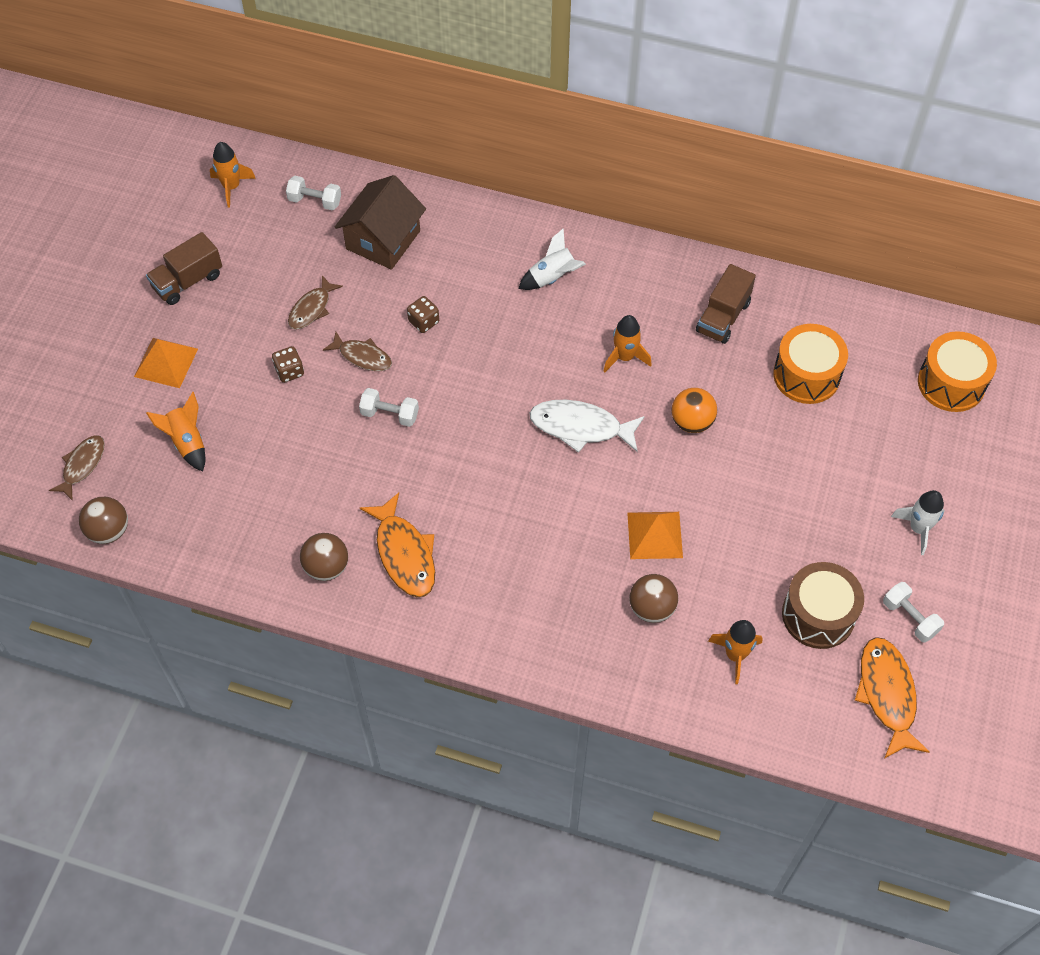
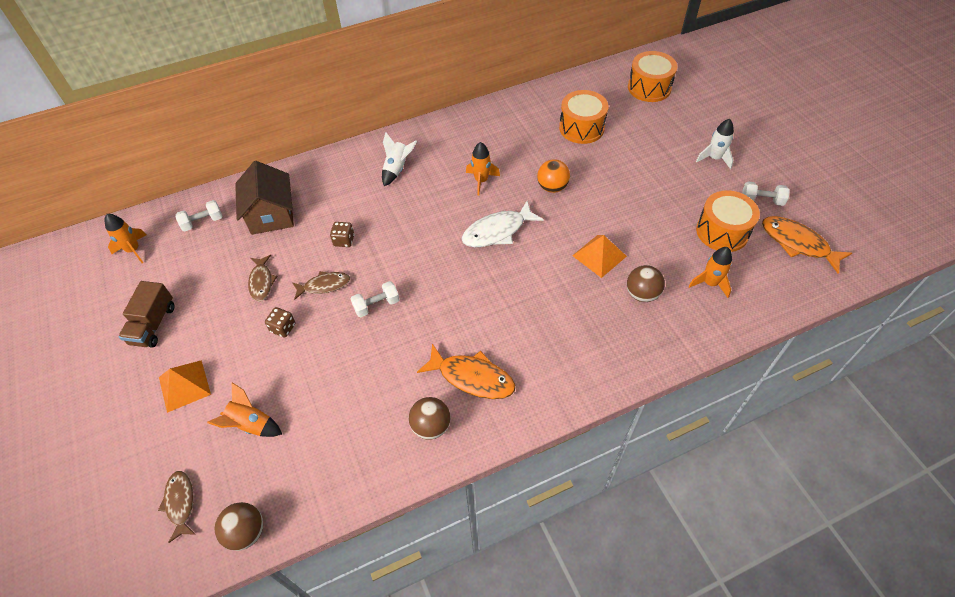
camera: 40 degrees left, 5 degrees down
(723, 317) = (510, 129): brown truck -> none
(818, 615) = (722, 232): brown drum -> orange drum

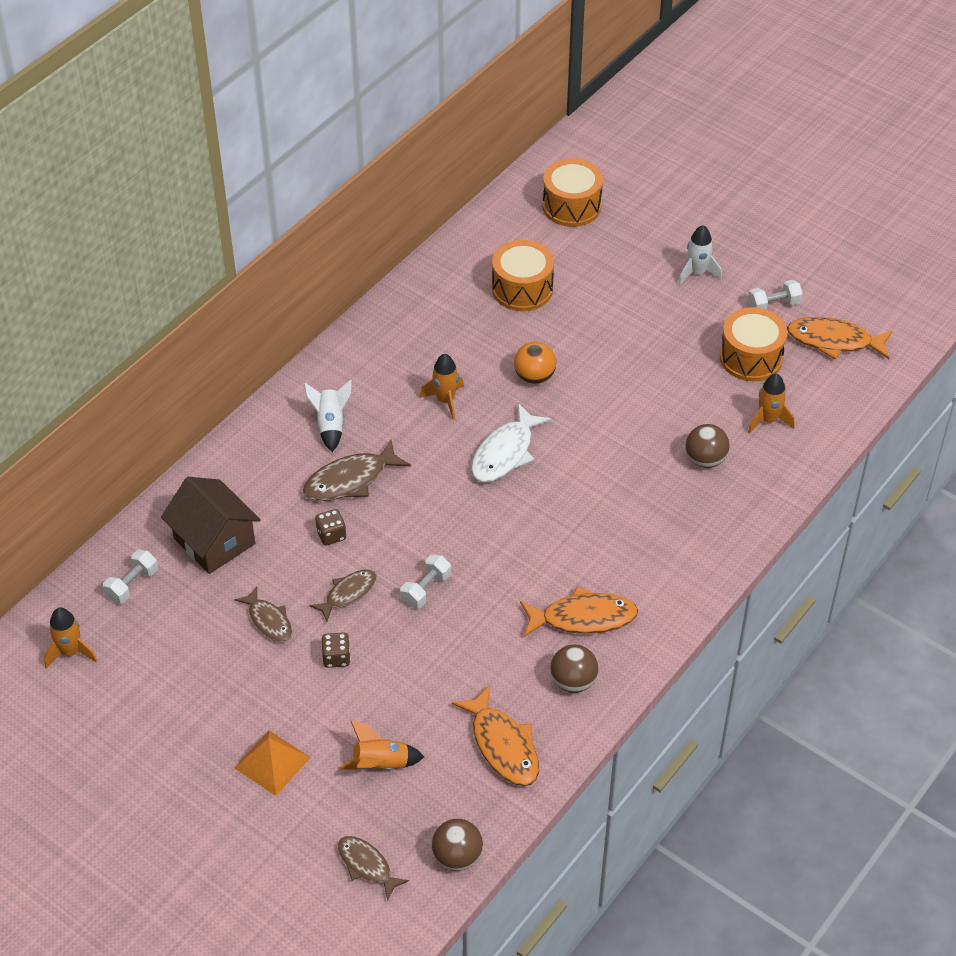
camera: 30 degrees left, 5 degrees down
(153, 324) = (176, 720): brown truck -> none
(344, 453) = (503, 745): none -> orange fish
(383, 209) = (350, 480): none -> brown fish
(599, 255) = (636, 436): orange pyramid -> none

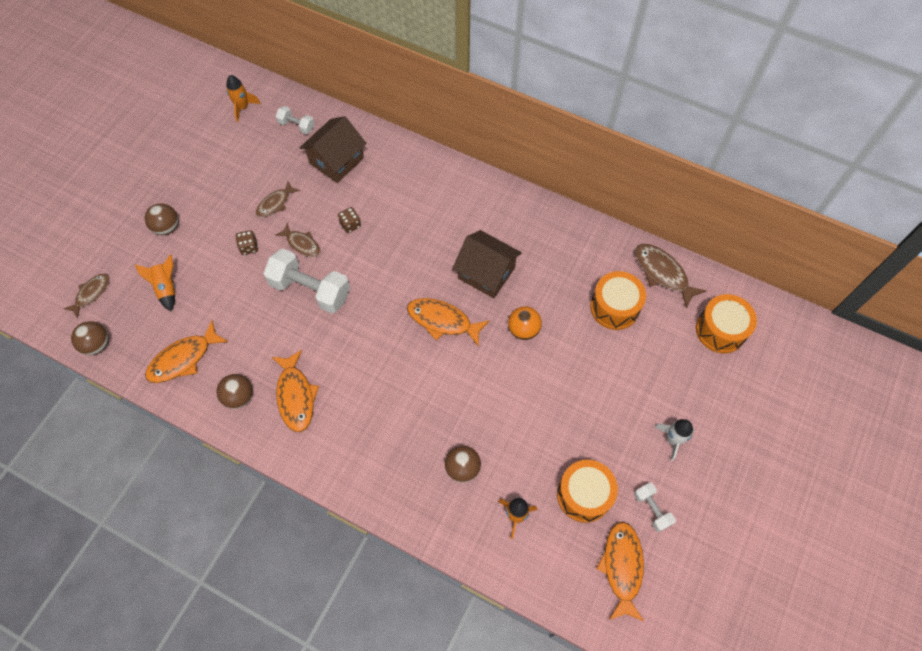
camera: 80 degrees right, 15 degrees up
(272, 762) = (167, 227): orange pyramid -> brown ball
(330, 425) = (448, 206): white rocket -> none
(350, 480) = (400, 227): brown fish -> brown fish (663, 273)
(425, 589) = (310, 290): white dumbbell -> white dumbbell, size x1.98
(445, 400) = (486, 273): orange rocket -> brown house
(505, 453) = (443, 321): white fish -> orange fish

